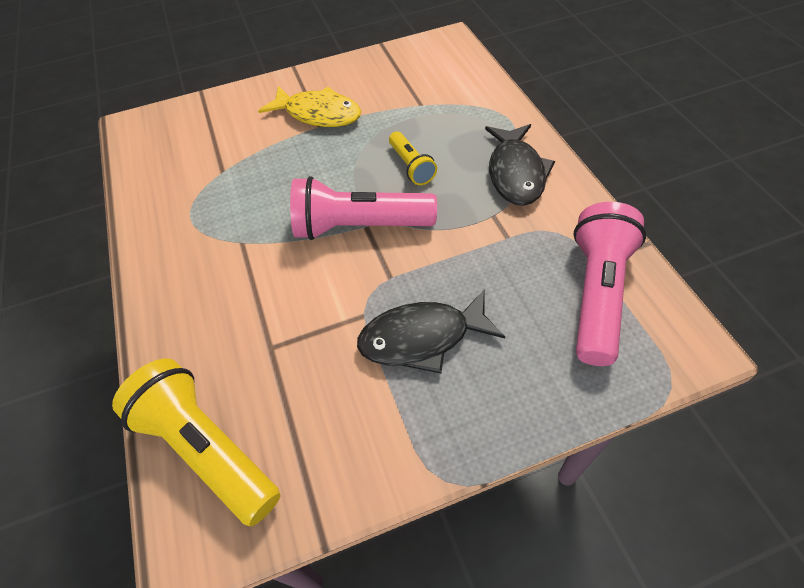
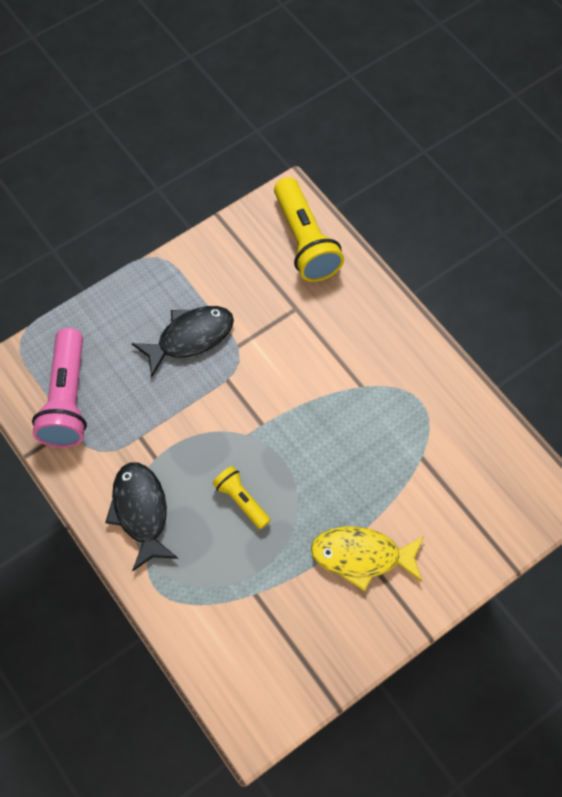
camera: 160 degrees right, 10 degrees up
(207, 449) = (305, 241): yellow flashlight -> yellow flashlight turned 45 degrees clockwise
(359, 226) = (267, 422): pink flashlight -> none

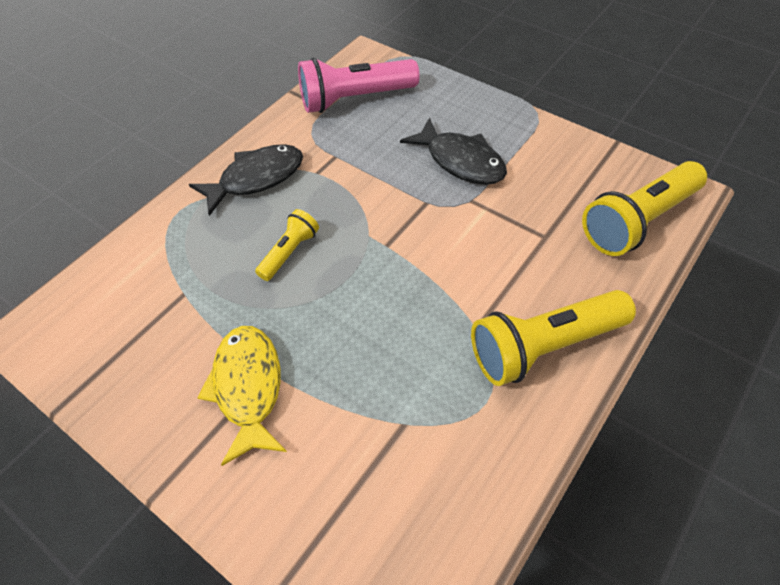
camera: 75 degrees right, 10 degrees down
(391, 349) = (544, 347): none -> yellow flashlight

